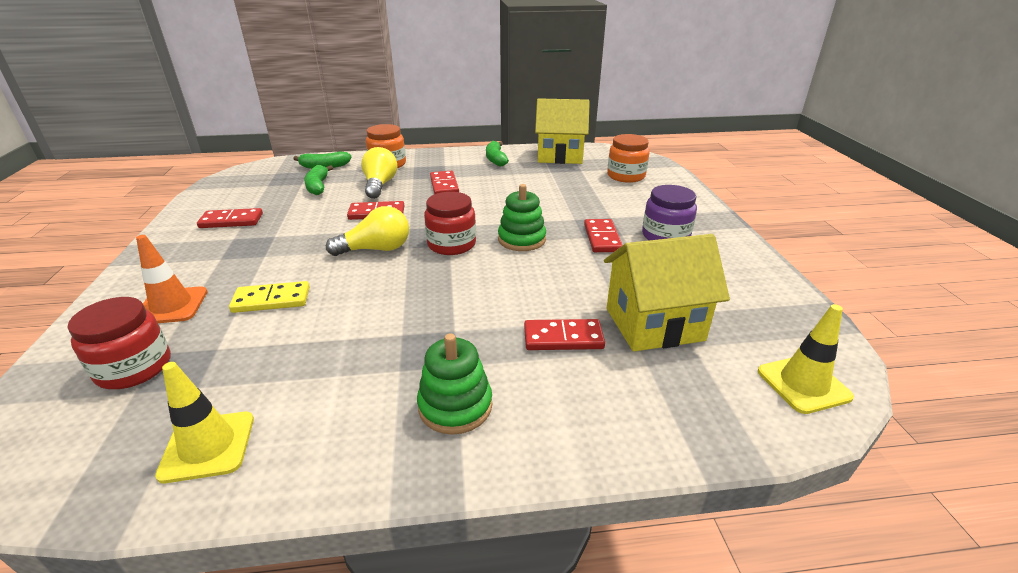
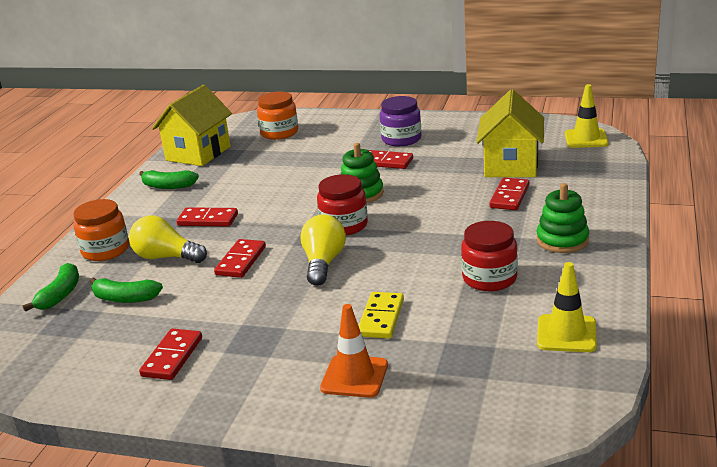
camera: 65 degrees left, 5 degrees down
(134, 368) = (452, 383): red jar -> red jar (489, 278)

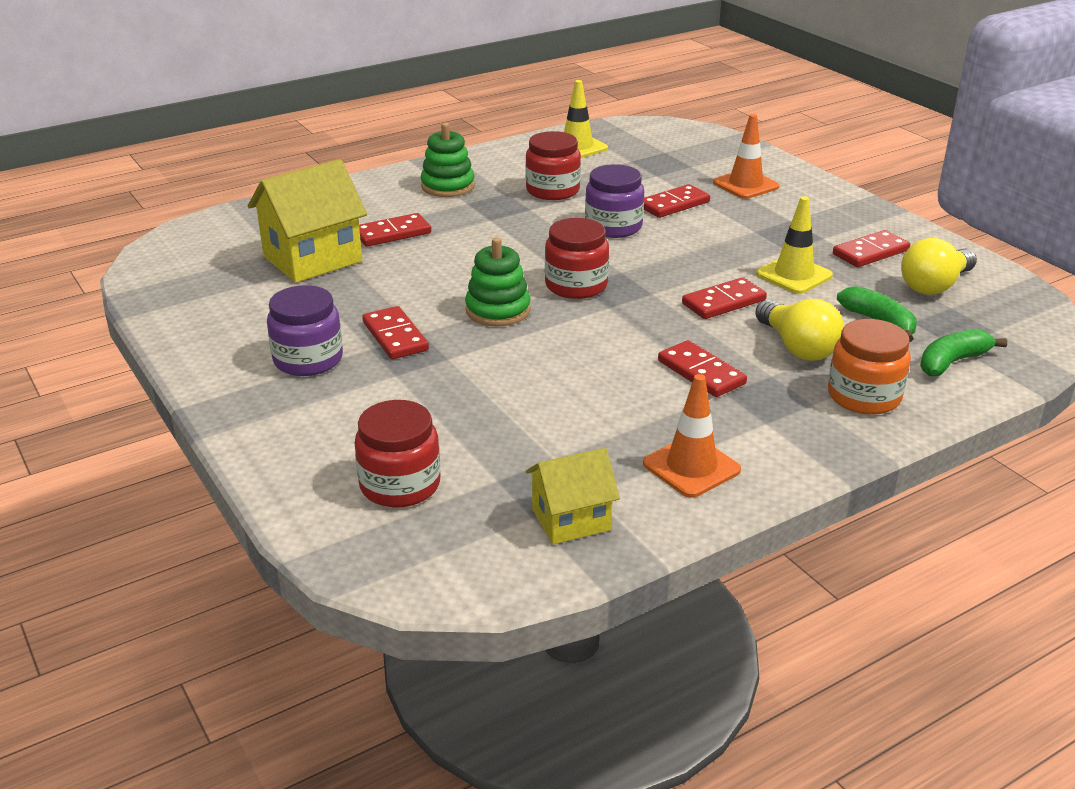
camera: 140 degrees left, 5 degrees up
(168, 186) = (691, 467): green banana -> orange traffic cone
(198, 153) = (571, 520): yellow house -> yellow house, size x0.60
(279, 133) = (400, 485): orange jar -> red jar
(323, 263) = (652, 261): yellow light bulb -> yellow light bulb (934, 286)
(381, 318) = (674, 204): yellow domino -> red domino
(391, 273) = (613, 227): none -> purple jar
(586, 139) = (186, 246): yellow traffic cone -> yellow traffic cone (794, 275)

